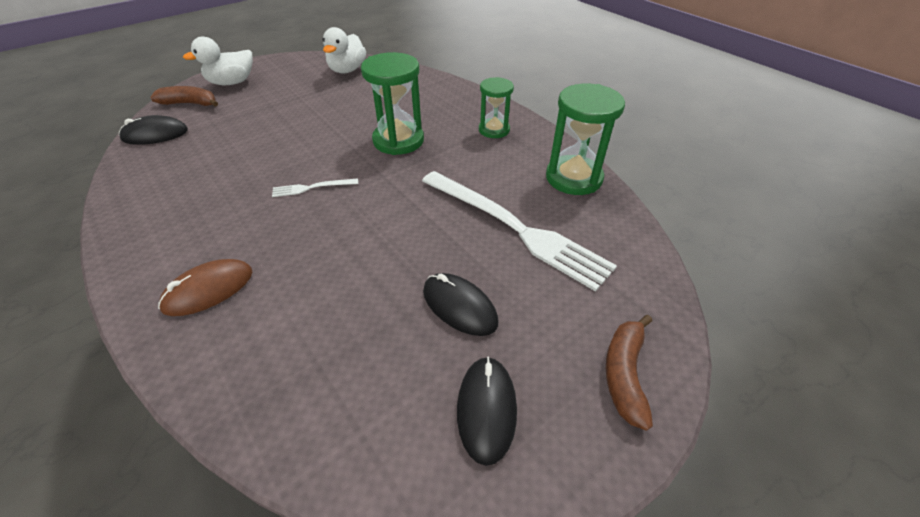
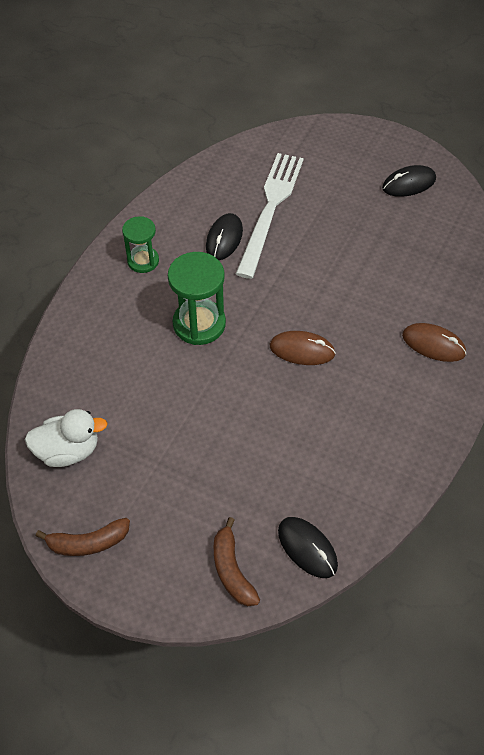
camera: 115 degrees left, 10 degrees up
(232, 83) = (160, 564): white duck -> none
(312, 188) = (302, 350): white fork -> brown mouse
(459, 306) = (356, 214): black mouse -> black mouse (224, 239)
(573, 178) = (190, 192): green hourglass -> none
(624, 374) = (352, 140): brown banana -> brown banana (88, 542)

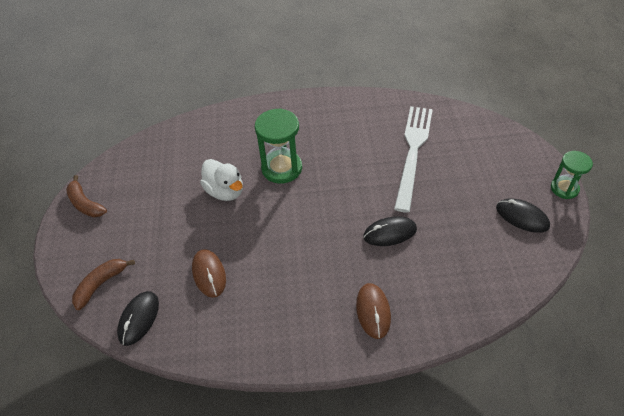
camera: 60 degrees right, 5 degrees down
(68, 451) = (144, 161): white duck -> white duck (225, 191)
(143, 261) = (309, 116): green hourglass -> green hourglass (564, 188)
(224, 239) = (363, 143): black mouse -> black mouse (390, 233)
(270, 209) = (413, 152): white fork -> white fork turned 60 degrees counterclockwise
(302, 350) = (303, 232): brown mouse -> brown mouse (209, 274)

